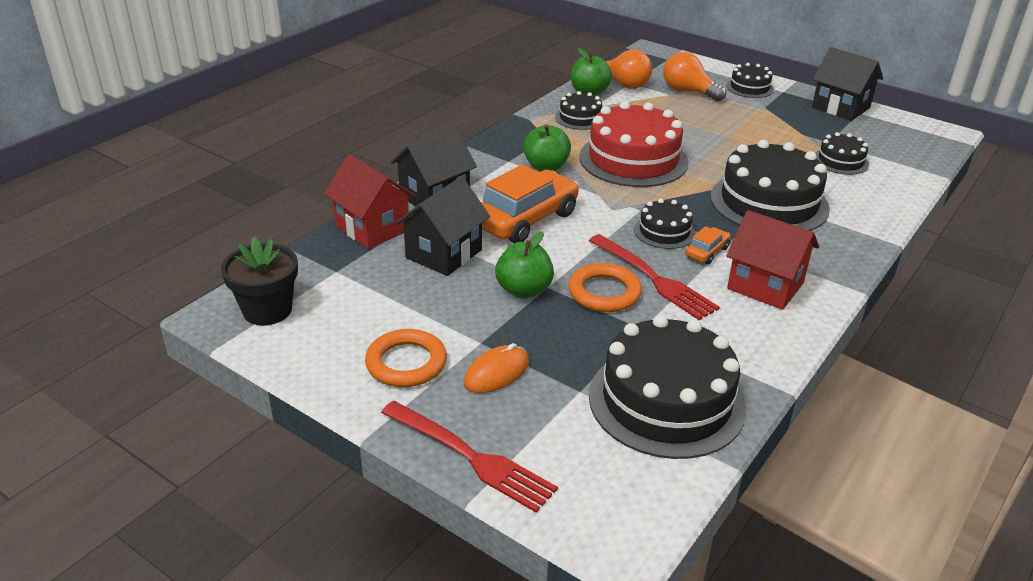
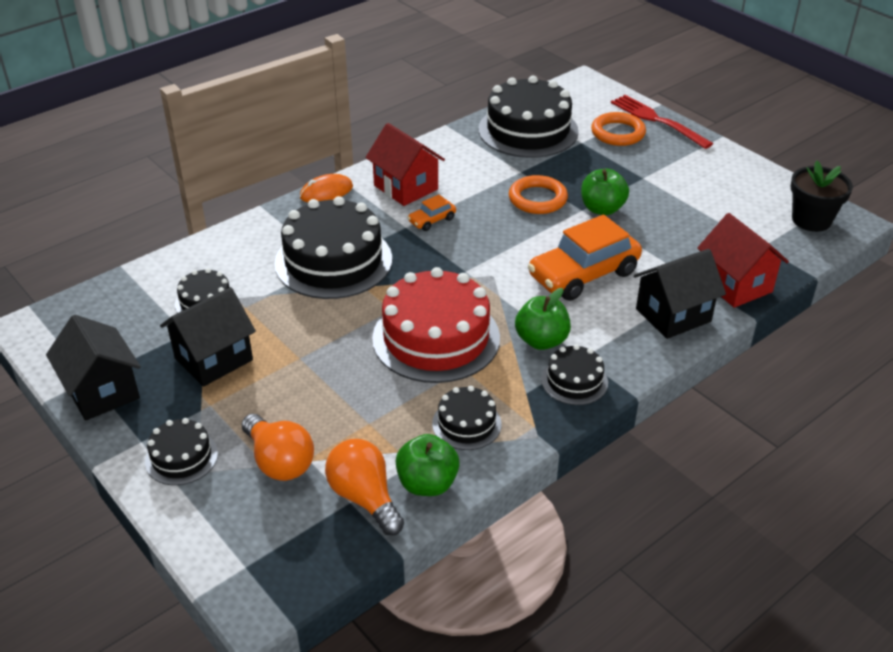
camera: 165 degrees left, 5 degrees up
(406, 363) = (697, 171): orange ring -> orange ring (618, 133)
(444, 254) = (666, 249): black house -> black house (214, 359)
(496, 373) = (634, 158): orange mouse -> orange mouse (326, 192)
(654, 278) = (491, 204): red fork -> none
(664, 231) = (457, 244): black cake -> black cake (574, 381)

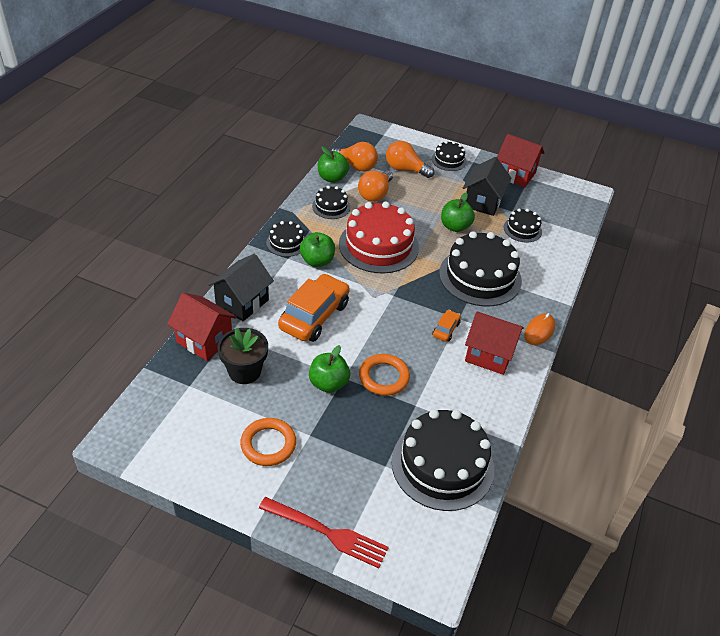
camera: 150 degrees right, 5 degrees up
(102, 392) = (515, 174): black house -> red house
(298, 333) = (455, 227): none -> green apple
(375, 425) = (375, 194): none -> orange light bulb
(618, 133) = (358, 494): orange ring -> orange ring (268, 444)
(811, 220) = (150, 430): black flower pot -> black flower pot (244, 371)

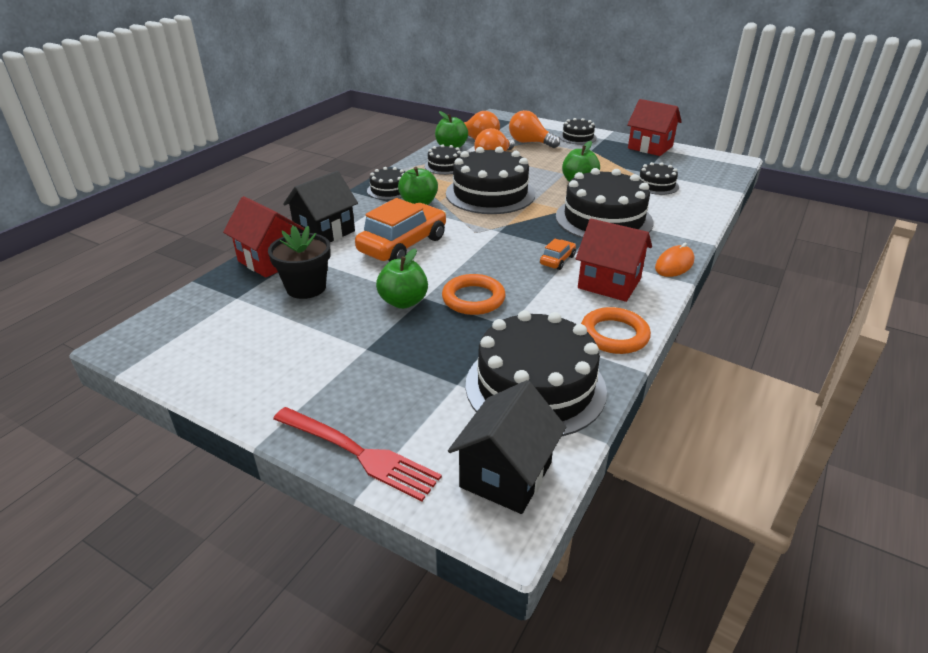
camera: 10 degrees right, 10 degrees down
(268, 444) = (310, 355): orange ring -> orange ring (614, 335)
(378, 245) = (490, 194): red cake -> black cake
(483, 202) = (612, 165): black house -> black house (506, 475)

